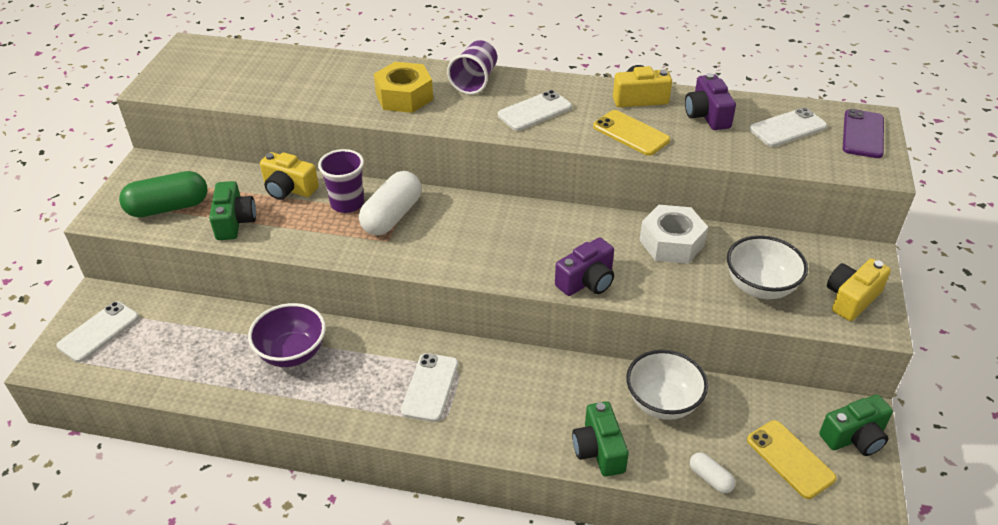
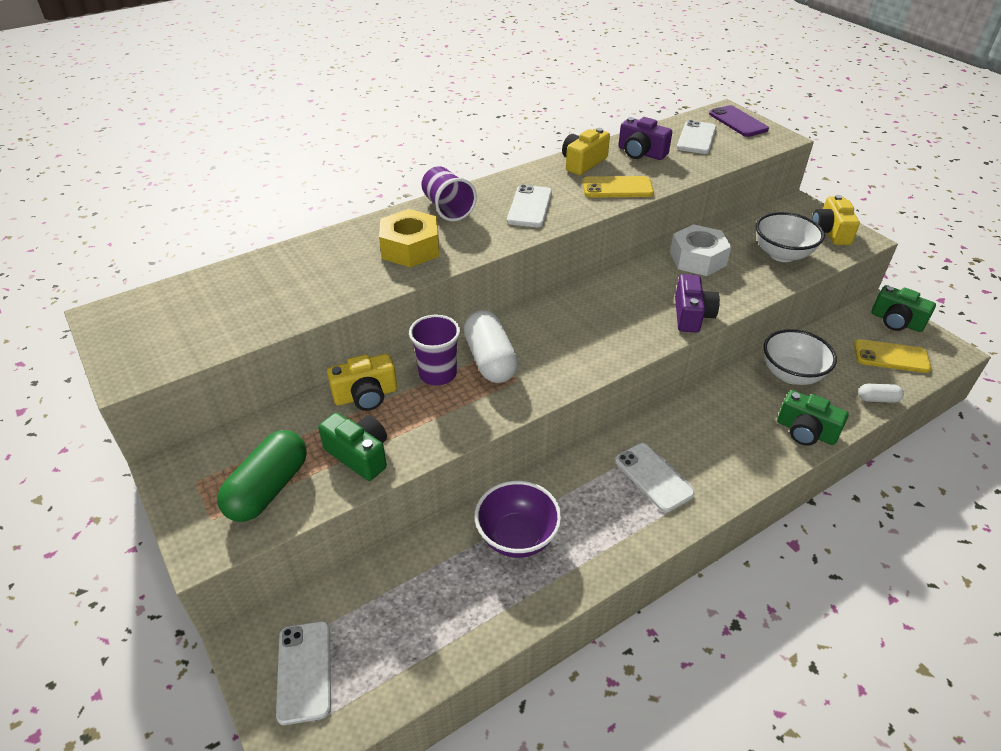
camera: 45 degrees left, 0 degrees up
(854, 437) = (896, 321): green camera -> green camera turned 105 degrees clockwise

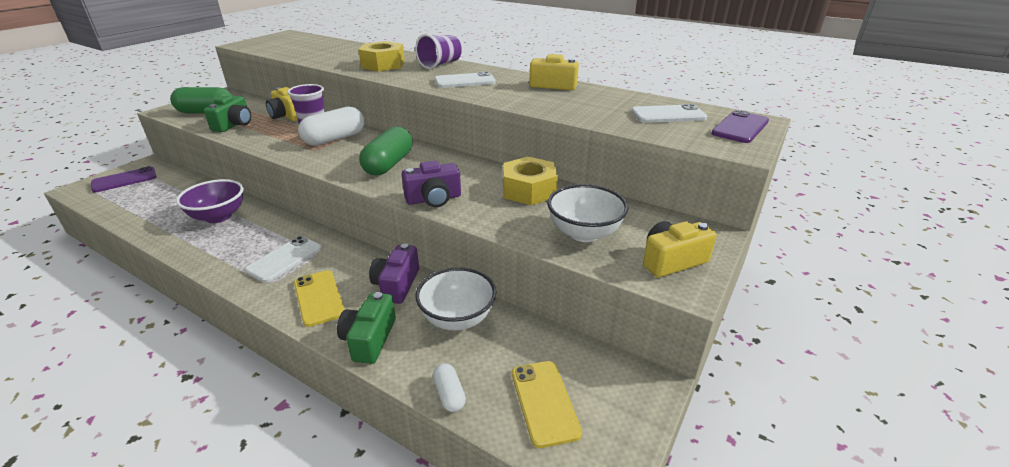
camera: 65 degrees right, 10 degrees down
(304, 671) = (124, 180): white phone -> purple phone
(595, 329) = (389, 164): none -> green capsule
(617, 188) = (526, 100): yellow phone -> yellow phone (319, 298)
(641, 153) = (601, 99): purple camera -> purple camera (396, 285)
(697, 259) = (529, 190): white nut -> yellow nut
(896, 321) = (629, 402): green camera -> none

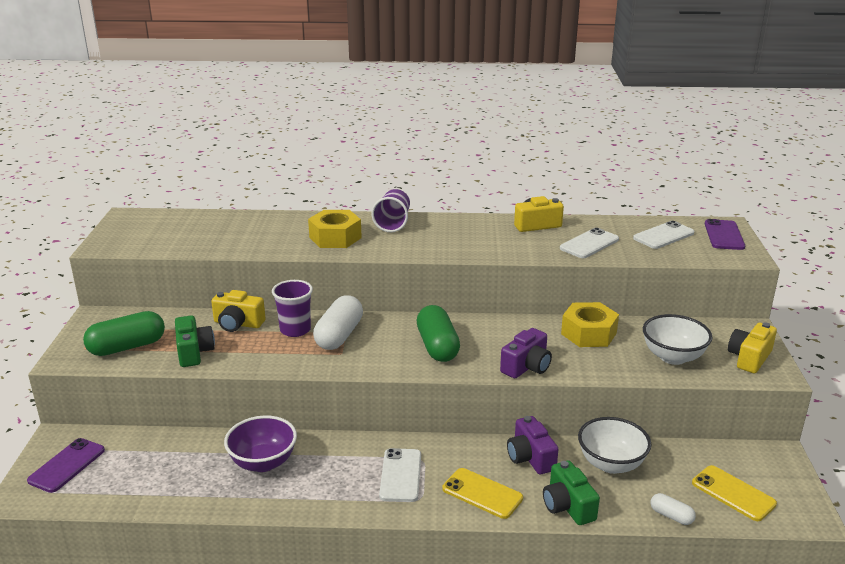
camera: 30 degrees left, 5 degrees down
(464, 81) = (452, 239): white phone -> white phone (589, 244)

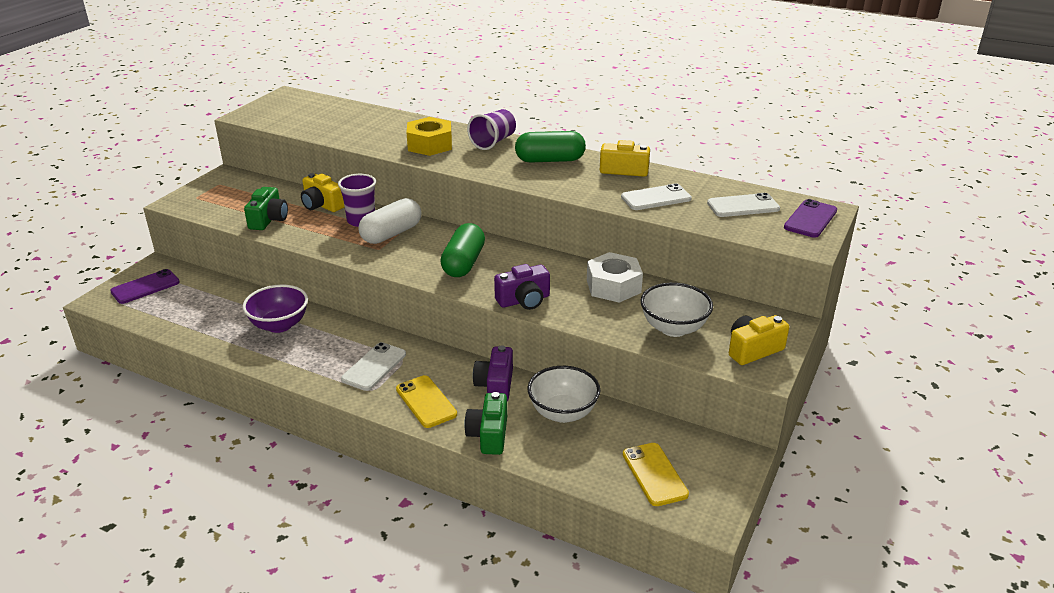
camera: 25 degrees right, 5 degrees up
(127, 347) = (225, 204): green capsule -> green capsule (550, 160)
(588, 333) = (613, 286): yellow nut -> white nut
(671, 516) = (574, 474): white capsule -> none

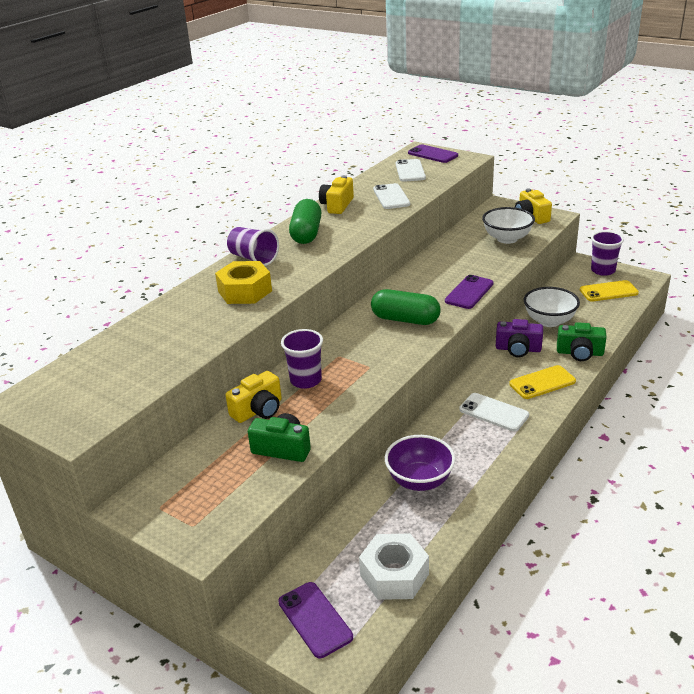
camera: 80 degrees left, 0 degrees up
(391, 234) = (340, 360): white capsule -> none
(524, 300) = (469, 292): purple camera -> purple phone
(613, 286) = (449, 256): white nut -> white nut (394, 575)
(720, 474) = (603, 270): none -> purple cup

